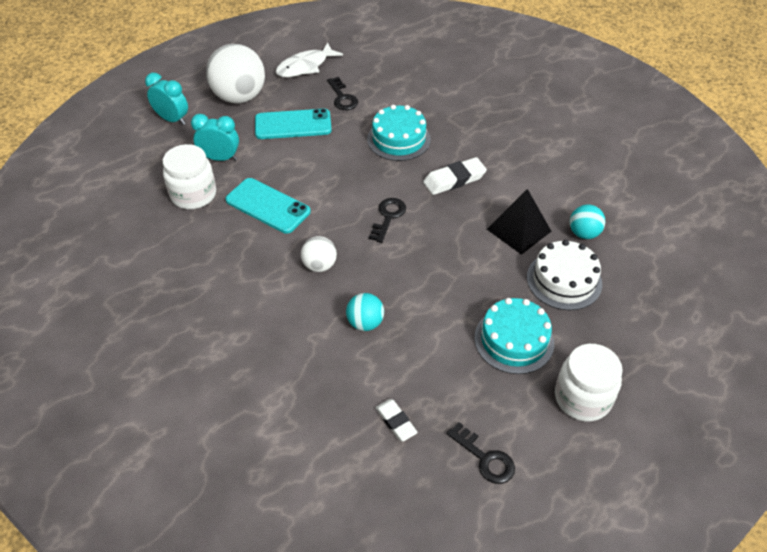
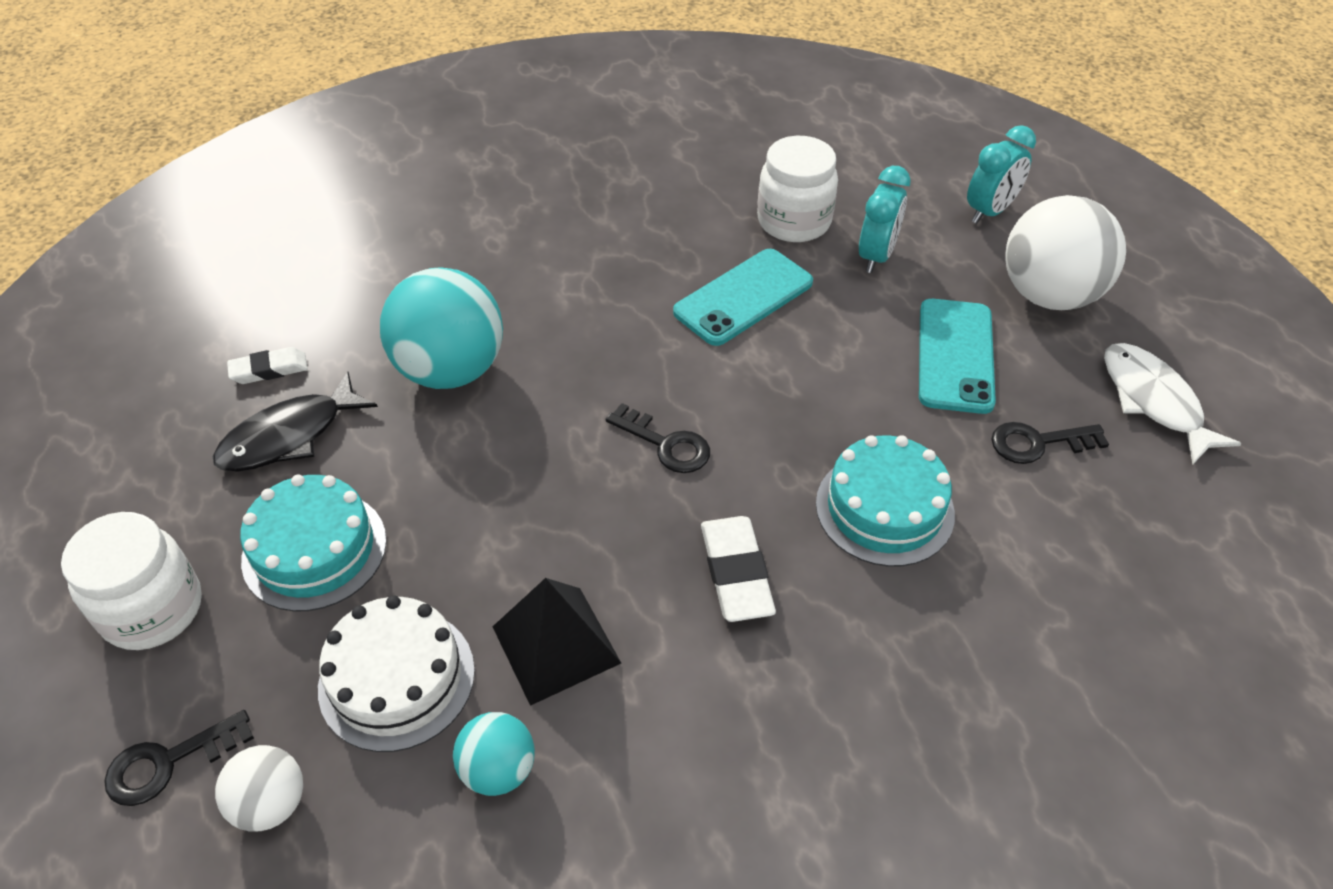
camera: 105 degrees right, 0 degrees up
(319, 265) = (588, 338): white ball -> white ball (271, 803)
(365, 323) = (451, 370): turquoise ball -> turquoise ball, size x1.95
(444, 385) = (289, 436): none -> black fish
(485, 458) = (150, 451): black key -> black key (168, 762)

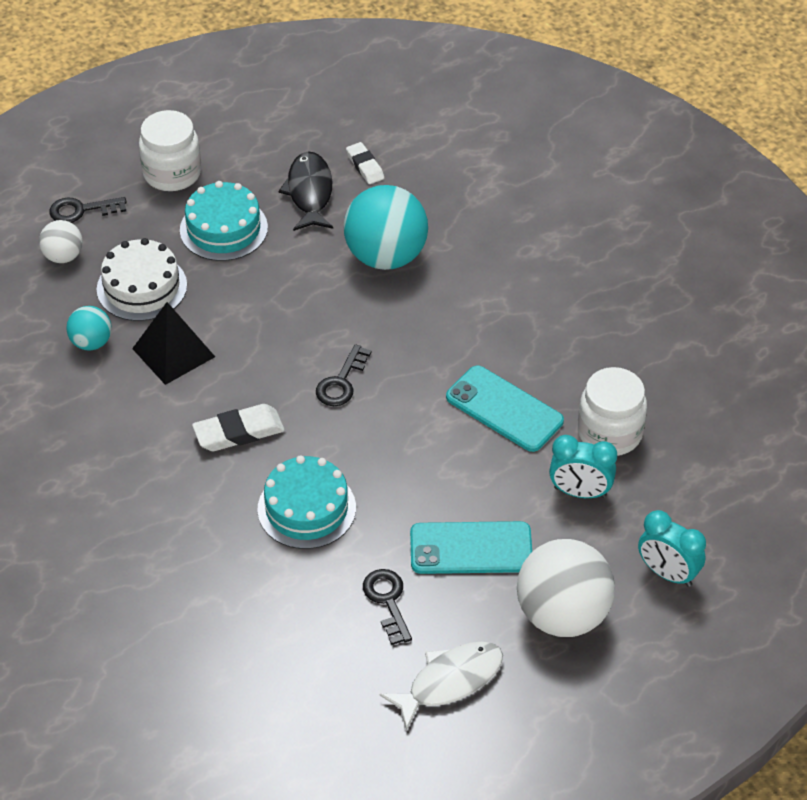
camera: 80 degrees right, 0 degrees up
(168, 762) = (81, 210): black key -> black key turned 60 degrees counterclockwise
(289, 436) = (309, 192): black fish -> black fish turned 45 degrees clockwise

